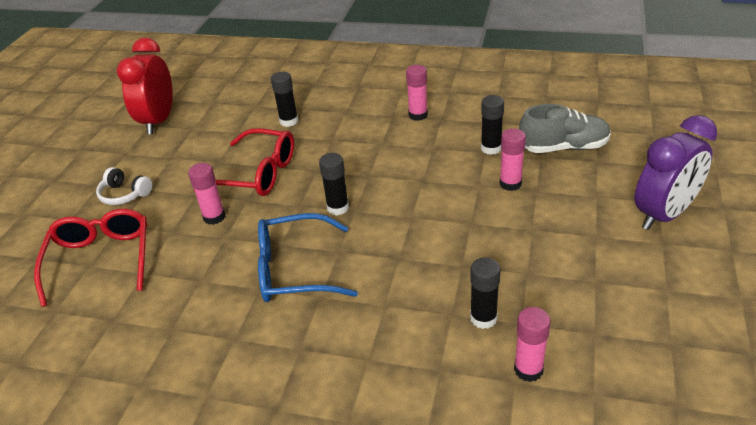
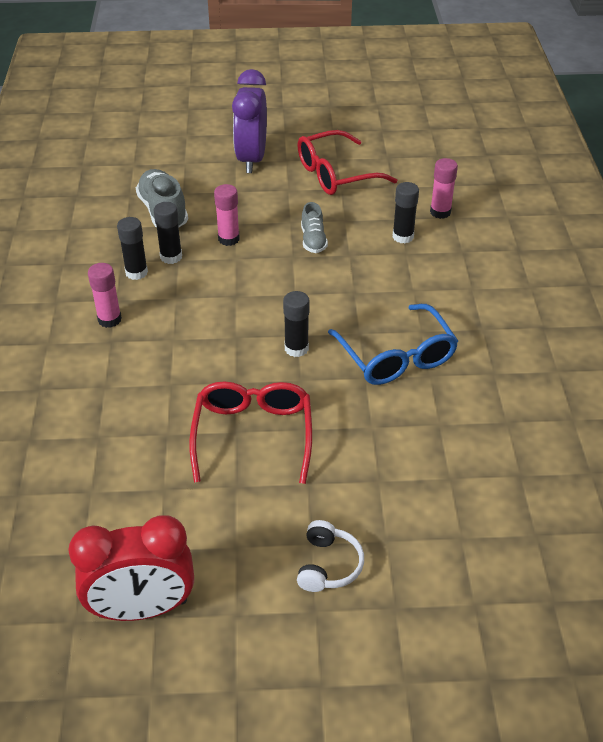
camera: 110 degrees left, 5 degrees up
(101, 260) = (449, 529): red glasses -> red glasses (337, 174)
(214, 217) = (342, 448): pink glue stick -> none
(289, 121) = (131, 439): black glue stick -> black glue stick (136, 272)
(494, 241) = (313, 240): none -> grey shoe
(664, 214) = (251, 159): purple clock -> purple clock turned 120 degrees counterclockwise

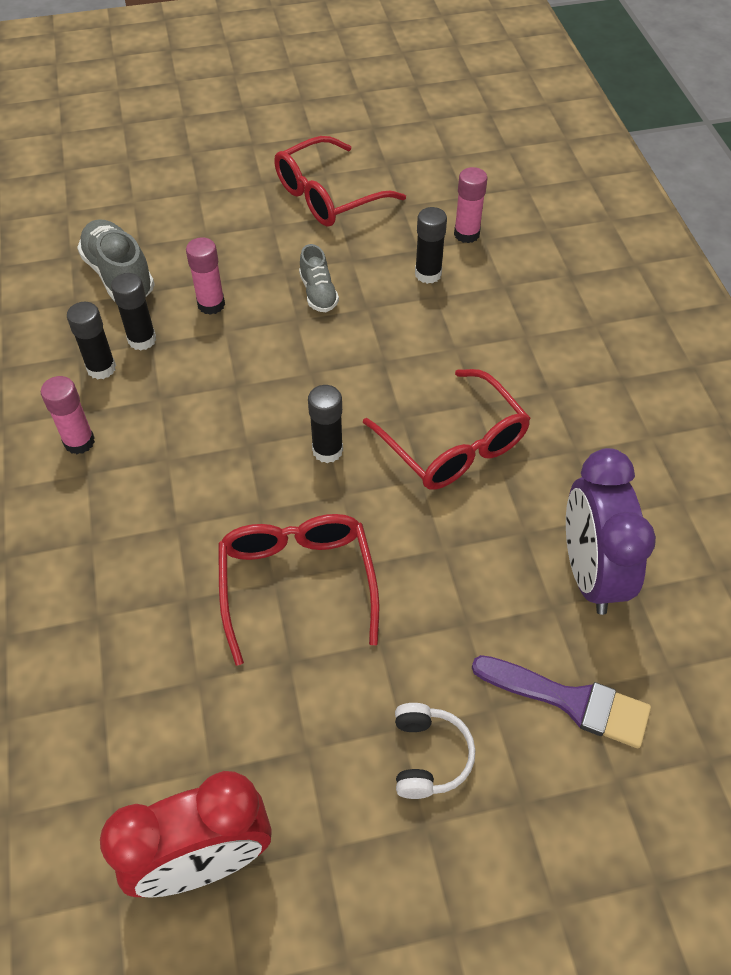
camera: 10 degrees left, 10 degrees up
(251, 159) = (218, 186): purple clock -> purple clock (590, 573)
(396, 356) = (453, 443): blue glasses -> red glasses
(449, 544) = (570, 701): none -> purple brush

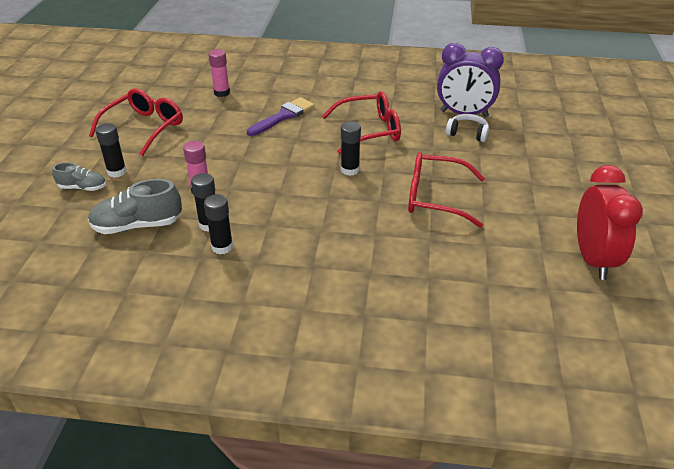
camera: 70 degrees left, 15 degrees down
(79, 442) = (283, 266): pink glue stick -> none
(318, 293) = (225, 149): grey shoe -> grey shoe (83, 188)
(329, 195) = (144, 128): red glasses -> red glasses turned 135 degrees counterclockwise
(428, 274) = (242, 111): black glue stick -> black glue stick (117, 172)
(428, 756) = (548, 178): white headphones -> white headphones (467, 133)
(570, 701) = (528, 135): purple brush -> purple brush (283, 116)

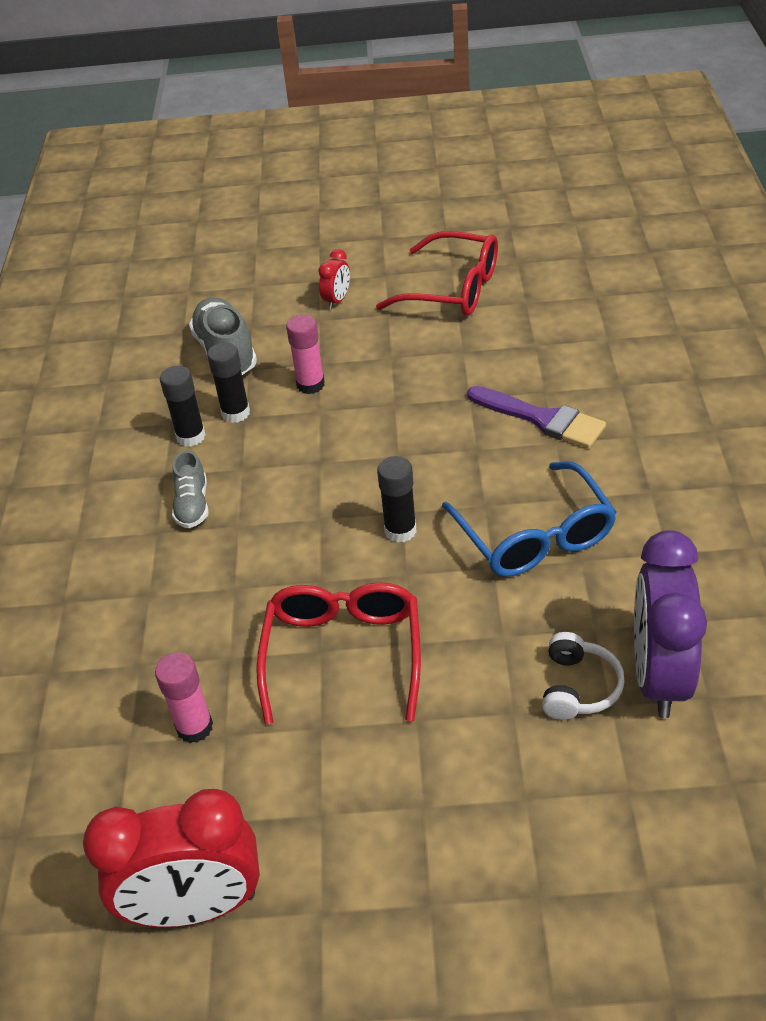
camera: 85 degrees right, 5 degrees up
(83, 188) = (296, 286): grey shoe -> grey shoe (192, 505)
(117, 172) = (337, 300): black glue stick -> red clock
(222, 93) = (589, 333): pink glue stick -> pink glue stick (194, 727)
(368, 131) = (534, 535): red glasses -> blue glasses

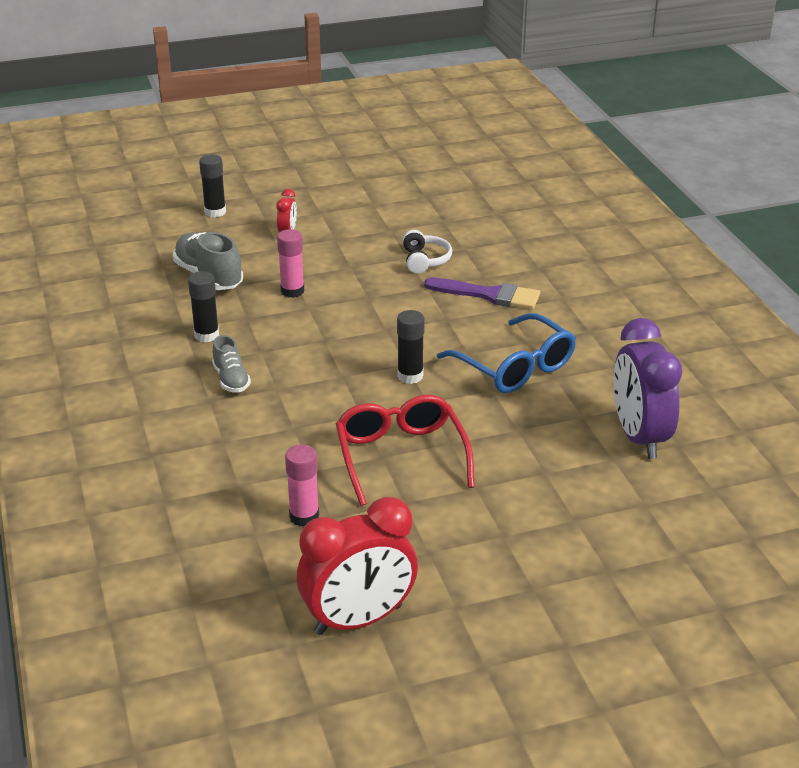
camera: 20 degrees left, 10 degrees down
(235, 413) = (237, 316): black glue stick -> black glue stick (215, 212)
(451, 289) = (380, 218): red glasses -> none
(578, 687) = (585, 451): white headphones -> white headphones (425, 260)

